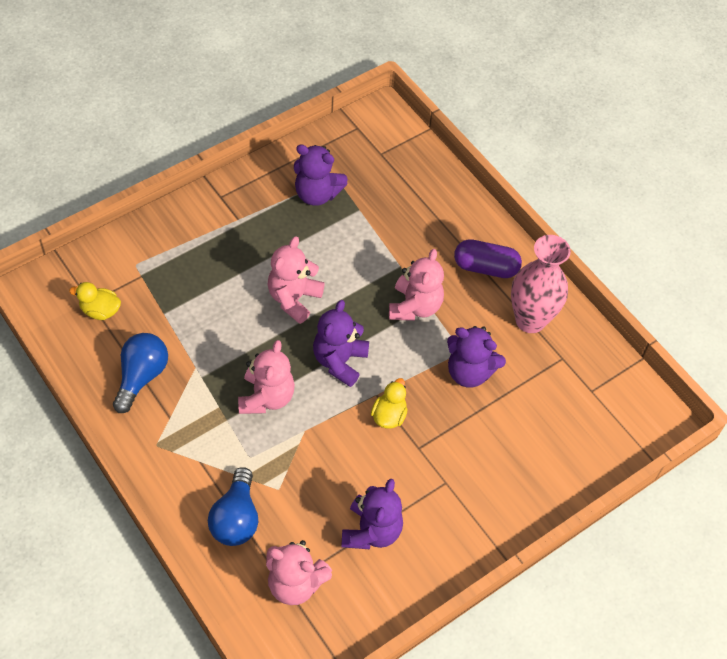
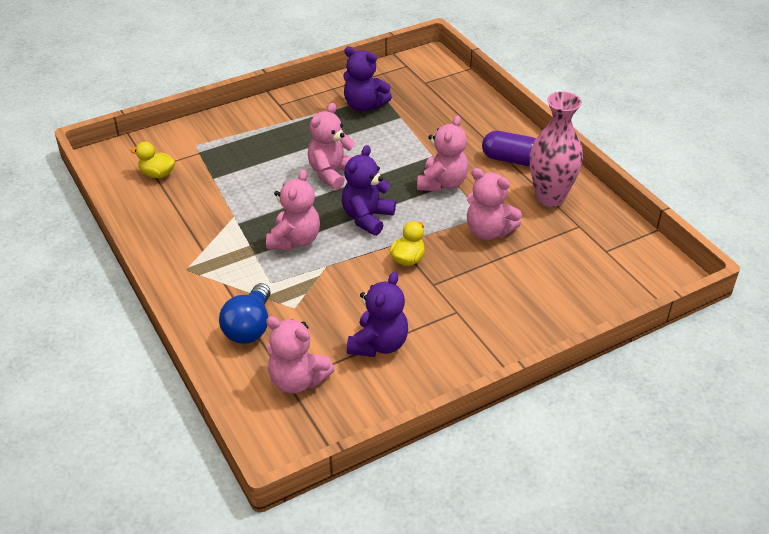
camera: 10 degrees right, 15 degrees down
(141, 376) = (183, 220): blue light bulb -> none
(469, 372) = (488, 231): purple teddy bear -> pink teddy bear

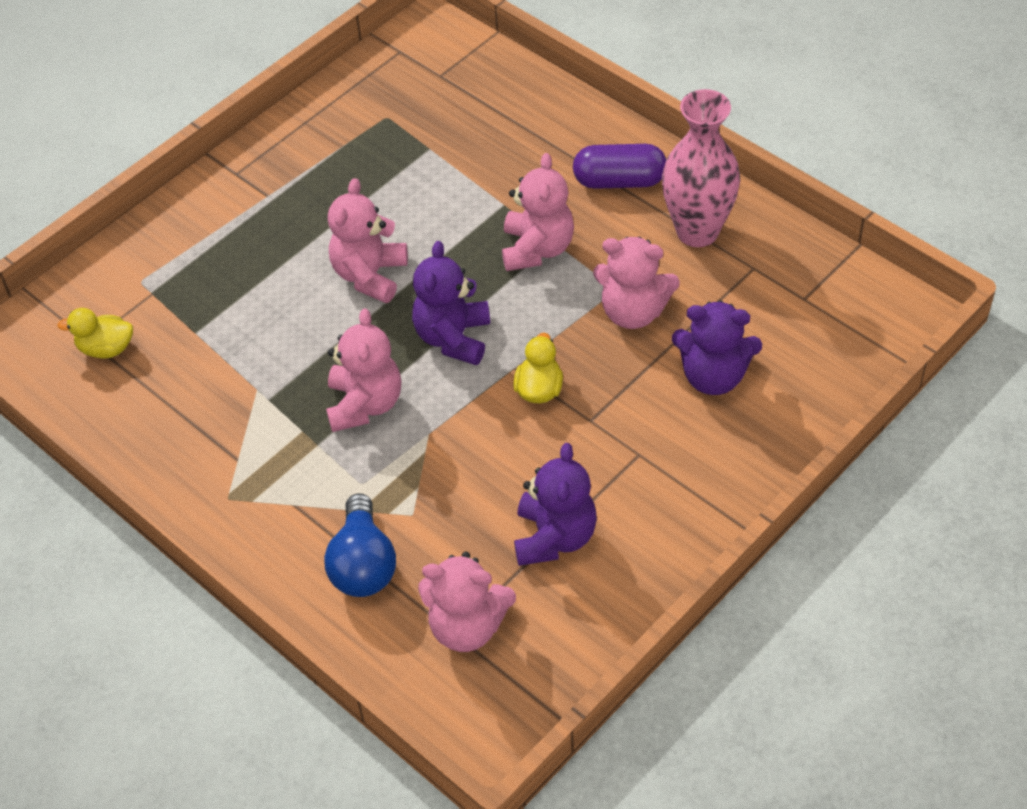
camera: 15 degrees left, 10 degrees up
(364, 106) = (367, 142): purple teddy bear -> purple teddy bear (713, 376)

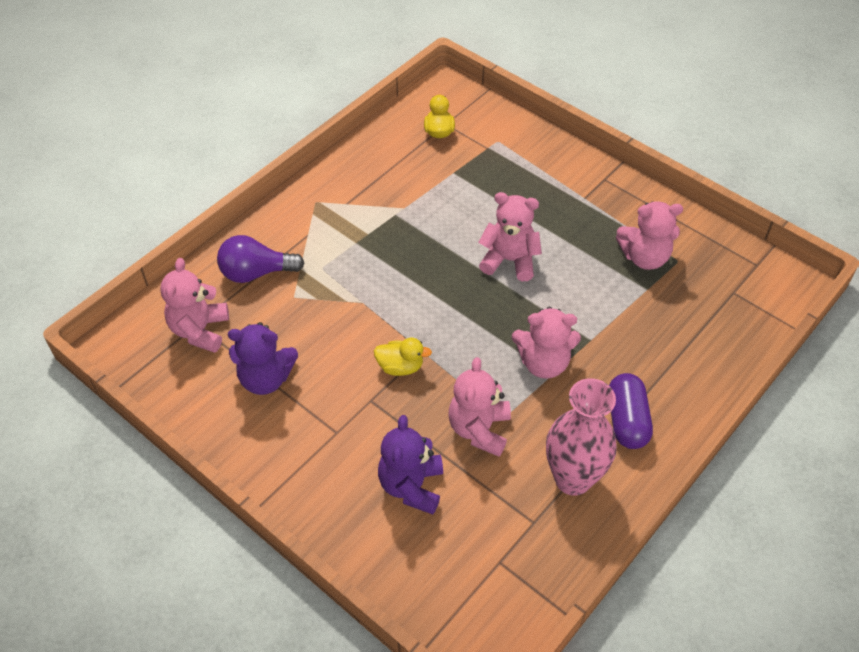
camera: 85 degrees right, 0 degrees up
(363, 564) = (256, 273): blue light bulb -> purple light bulb
(365, 404) = (389, 265): pink teddy bear -> pink teddy bear (644, 257)
(453, 338) = (450, 312): purple teddy bear -> none

